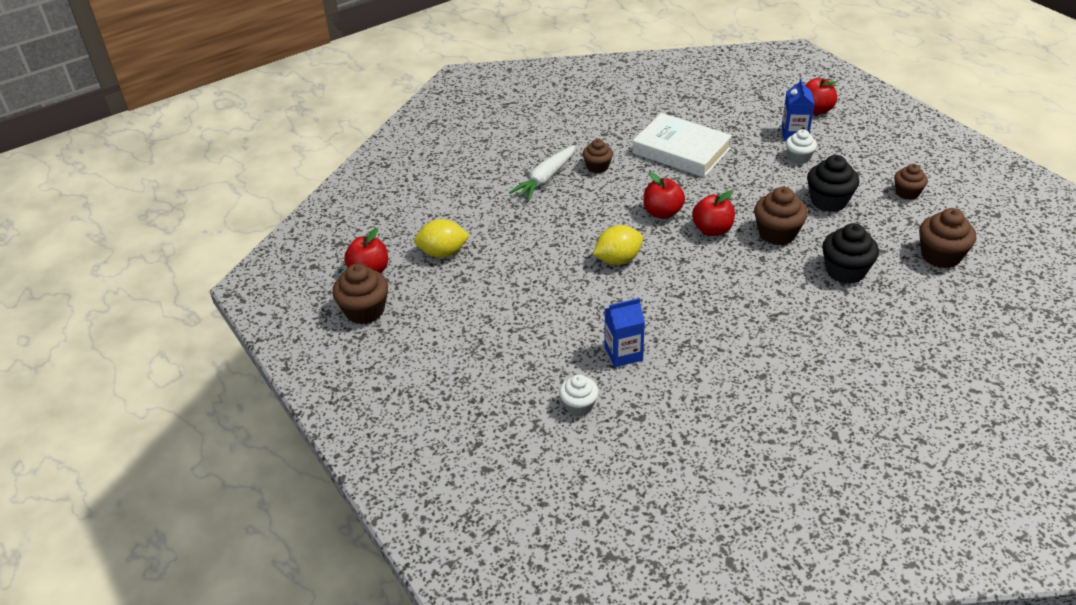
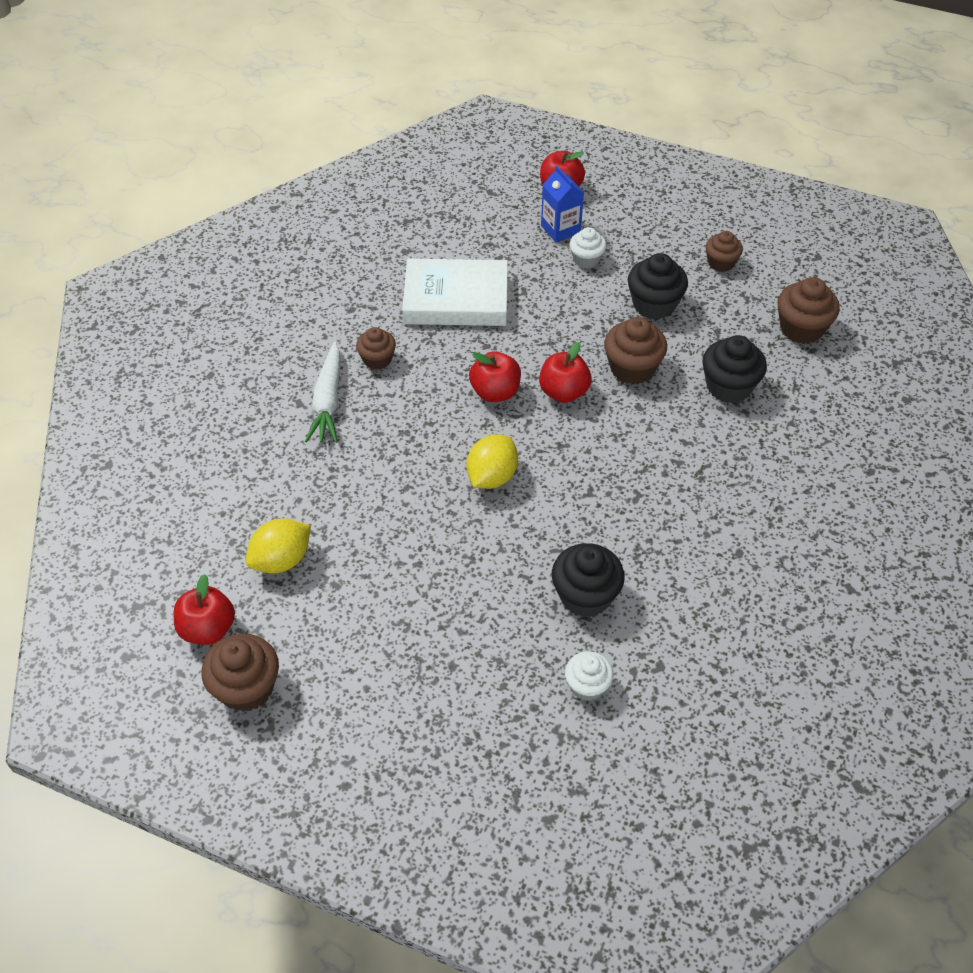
camera: 35 degrees left, 10 degrees up
(623, 353) = (585, 596): blue carton -> black cupcake

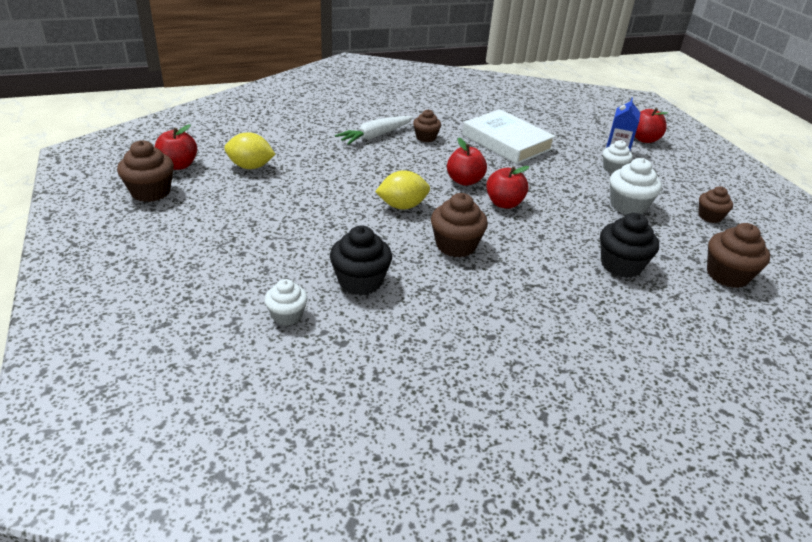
camera: 45 degrees right, 15 degrees down
(632, 368) = (565, 220): brown cupcake -> brown cupcake (455, 245)
(654, 304) = (628, 206): black cupcake -> white cupcake

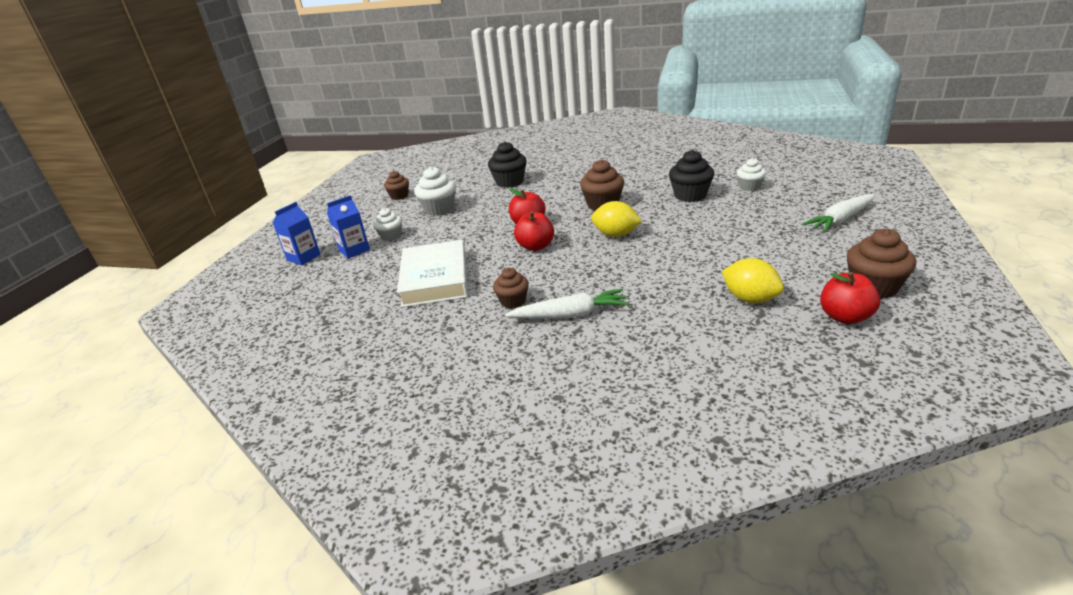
camera: 140 degrees left, 5 degrees down
(166, 269) = (840, 220): none -> white carrot
(644, 139) = (303, 257): red apple -> blue carton
(727, 275) = (458, 171): brown cupcake -> none

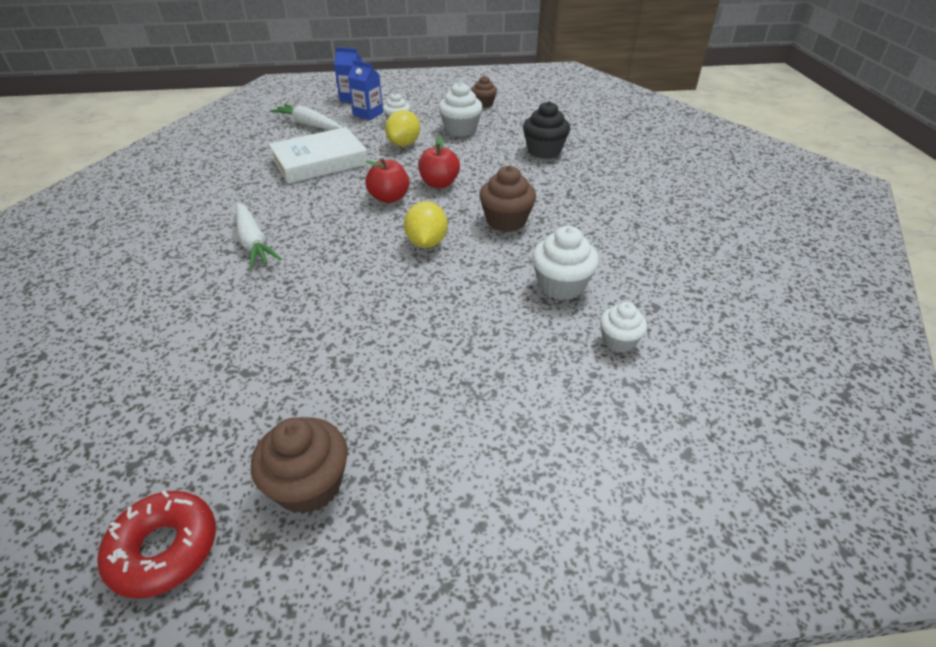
camera: 65 degrees right, 10 degrees up
(513, 301) = (280, 207): brown cupcake -> none
(690, 195) = (561, 285): black cupcake -> white cupcake
(750, 299) = (279, 361): yellow lemon -> yellow lemon (404, 144)
(840, 220) = (528, 452): white carrot -> white carrot (308, 124)
(845, 317) = (232, 450): red apple -> none
(937, 340) = (164, 549): none -> red donut

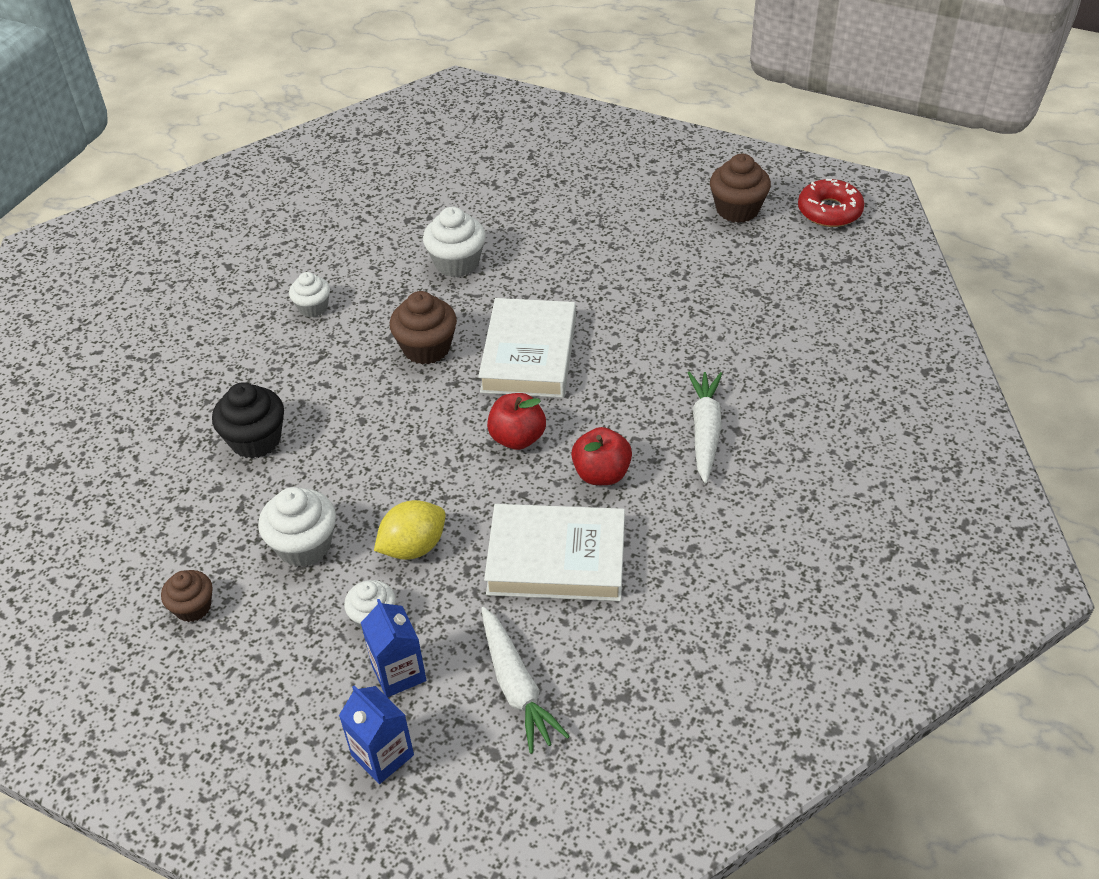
camera: 145 degrees left, 5 degrees up
(426, 243) = (529, 354): yellow lemon -> white book
(439, 184) = (441, 437): red apple -> red apple (601, 474)
(619, 341) = (468, 209): white cupcake -> white cupcake (313, 307)

